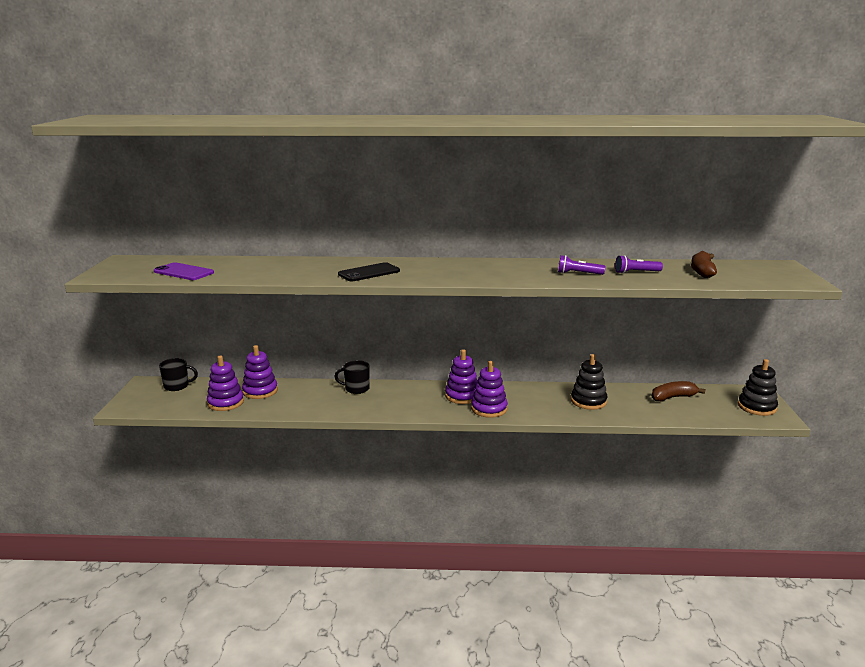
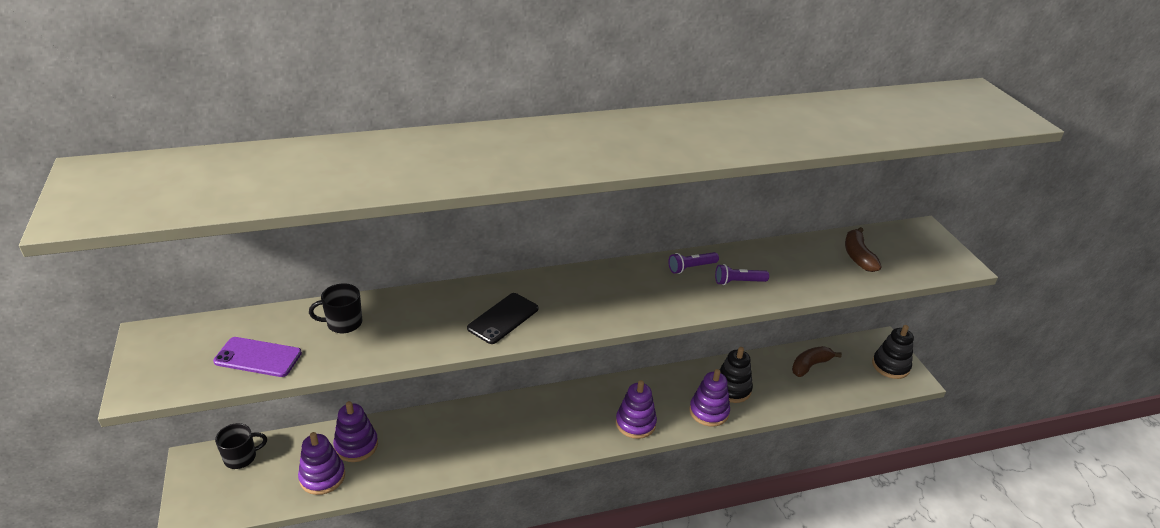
camera: 20 degrees left, 15 degrees up
(356, 389) = (472, 417): black mug -> black mug (343, 323)
(462, 396) = (598, 406): purple stacking toy -> purple stacking toy (709, 411)
(636, 272) = (795, 269): purple flashlight -> purple flashlight (691, 268)

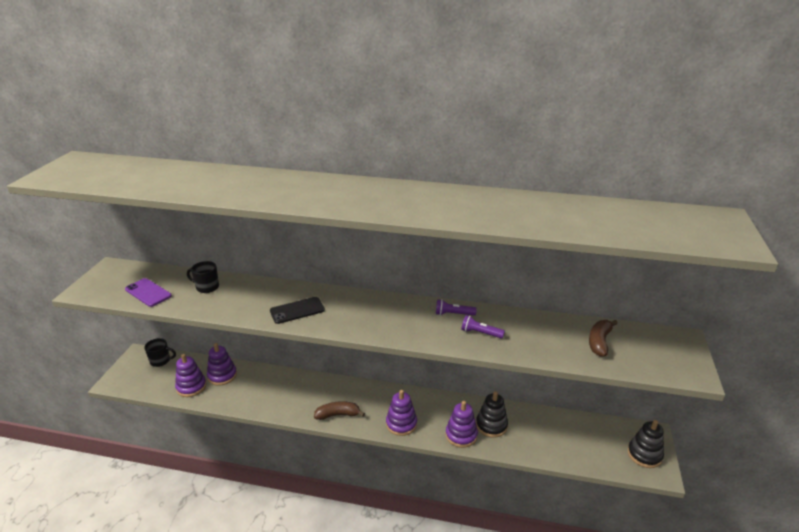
camera: 30 degrees right, 5 degrees down
(810, 365) = (570, 430): brown banana -> brown banana (338, 415)

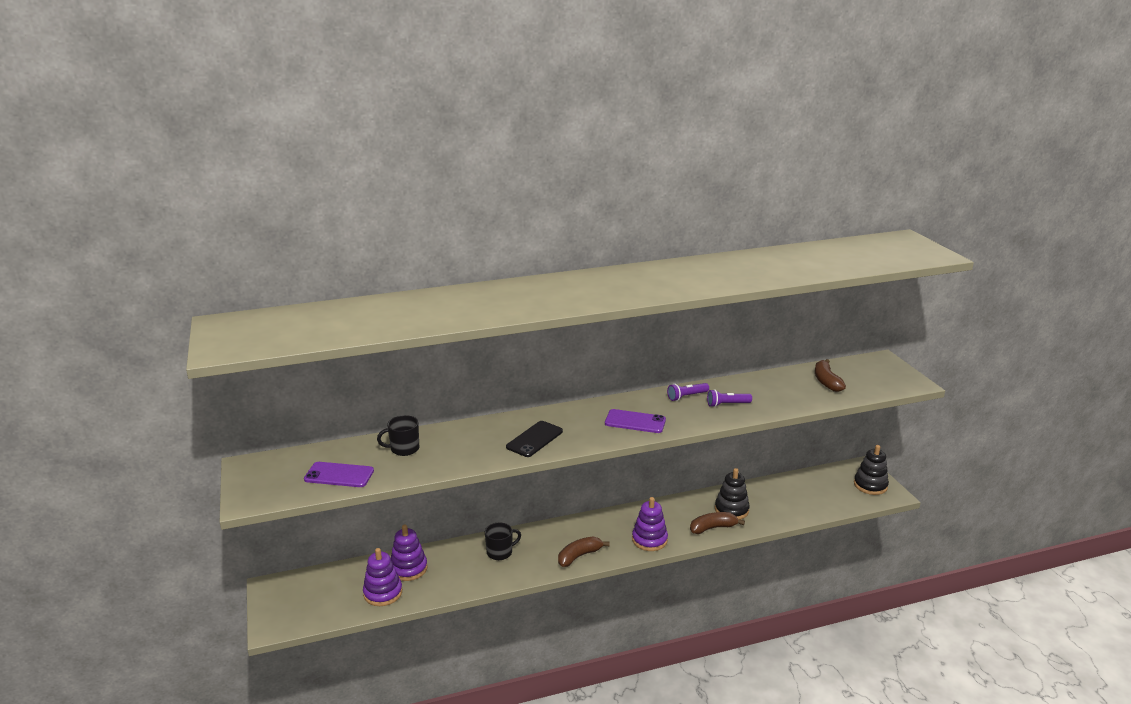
camera: 30 degrees left, 5 degrees down
(161, 361) = (310, 582): black mug -> black mug (500, 552)
(386, 322) = (635, 422): none -> purple phone
(461, 435) = (713, 528): purple stacking toy -> brown banana

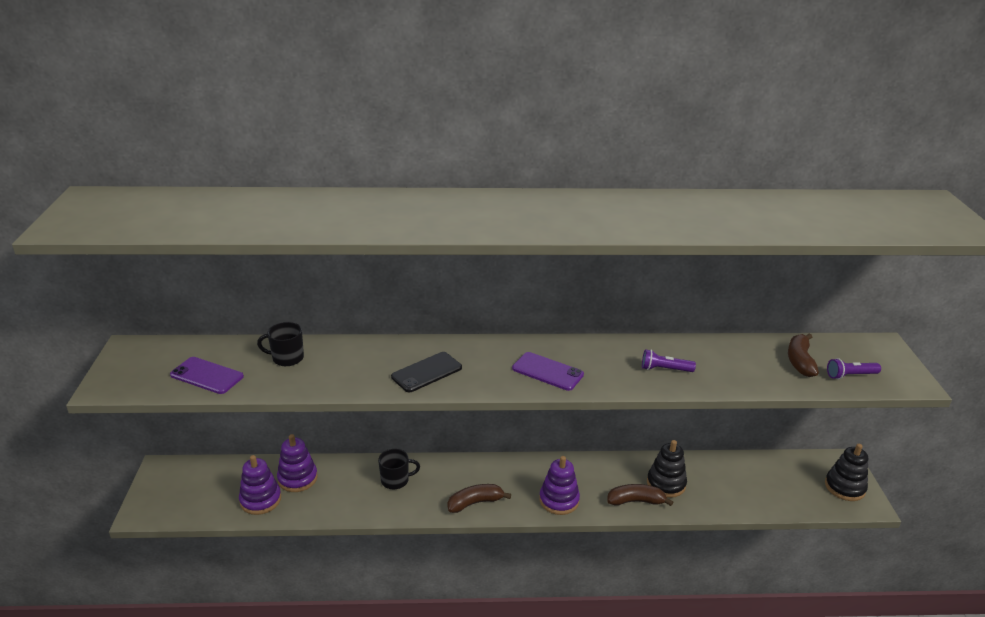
camera: 15 degrees right, 5 degrees up
(686, 396) = (622, 351): purple flashlight -> purple flashlight (850, 375)

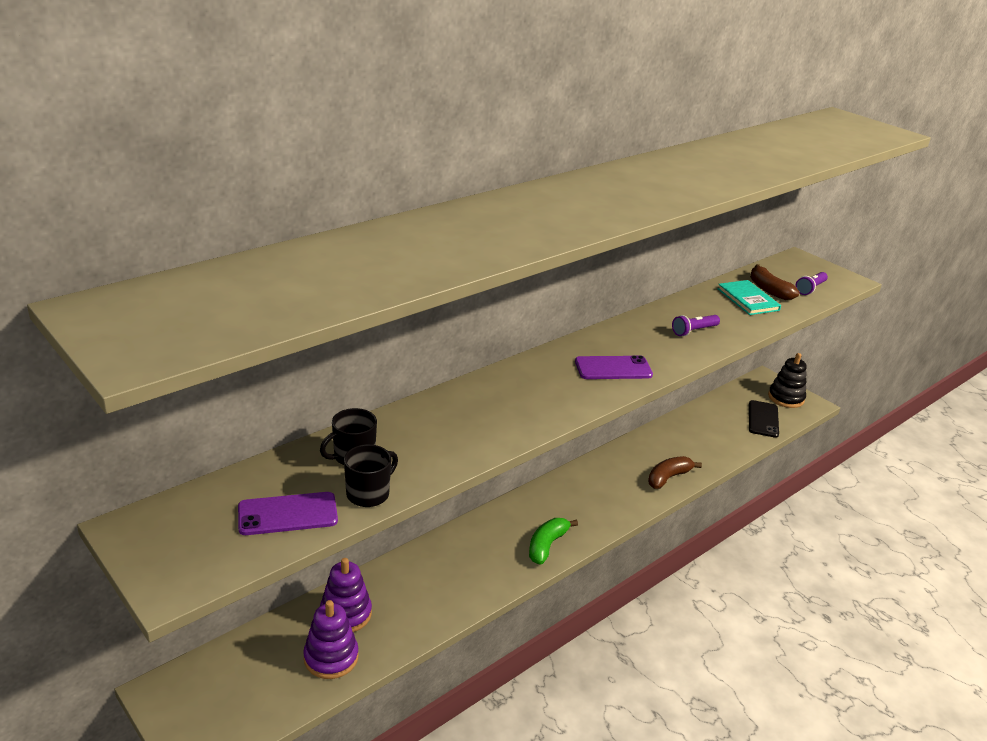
camera: 40 degrees left, 0 degrees up
(396, 480) = (450, 563): black mug -> black mug (369, 493)
(426, 372) = (514, 411): black phone -> black phone (763, 419)
(475, 503) = (547, 545): brown banana -> green banana
(559, 500) = (611, 507): purple stacking toy -> none
(666, 483) = (673, 452): black stacking toy -> none
(763, 362) = (748, 299): none -> turquoise book

